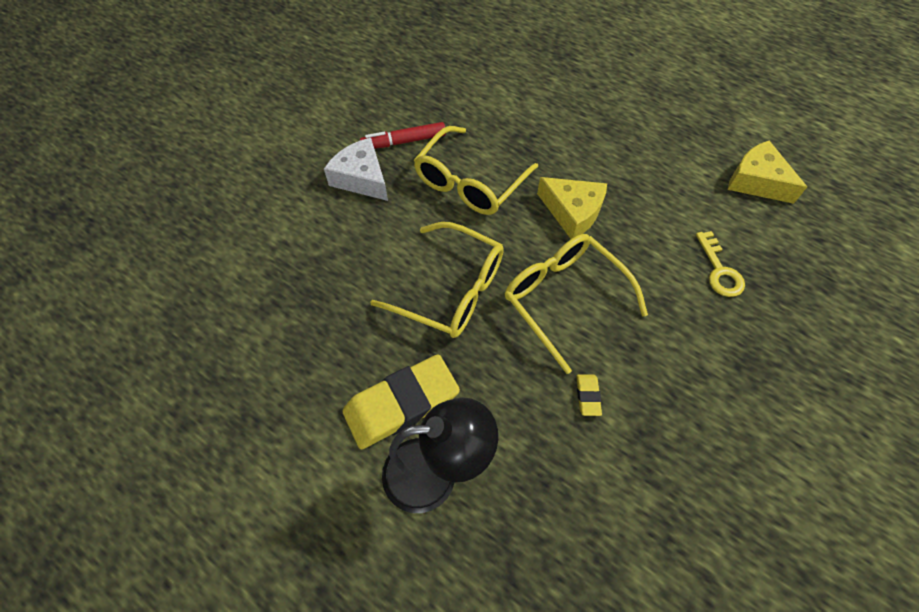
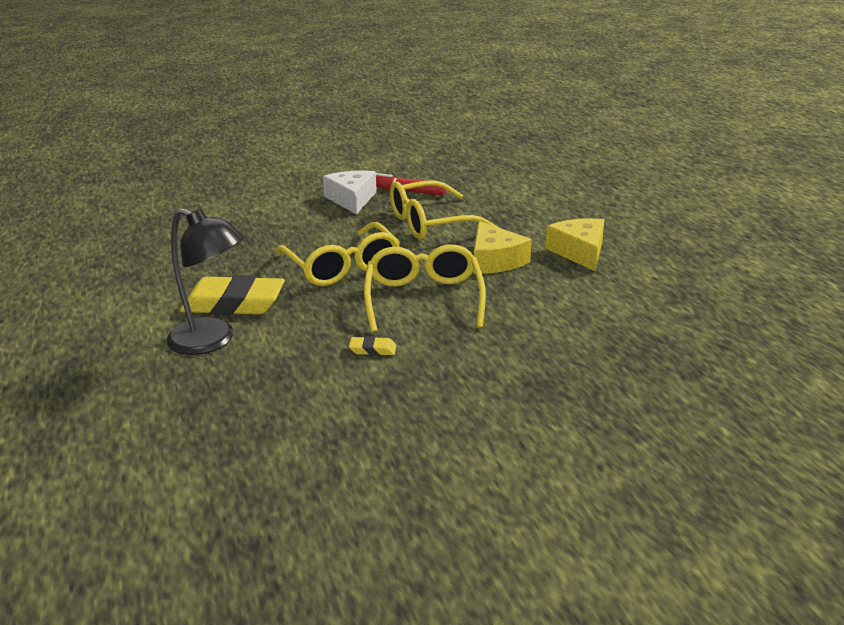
camera: 35 degrees right, 30 degrees down
(587, 396) = (373, 349): yellow eraser -> yellow eraser turned 60 degrees clockwise
(719, 270) = (587, 329): yellow key -> none
(756, 181) = (702, 295): yellow cheese -> yellow cheese (579, 252)

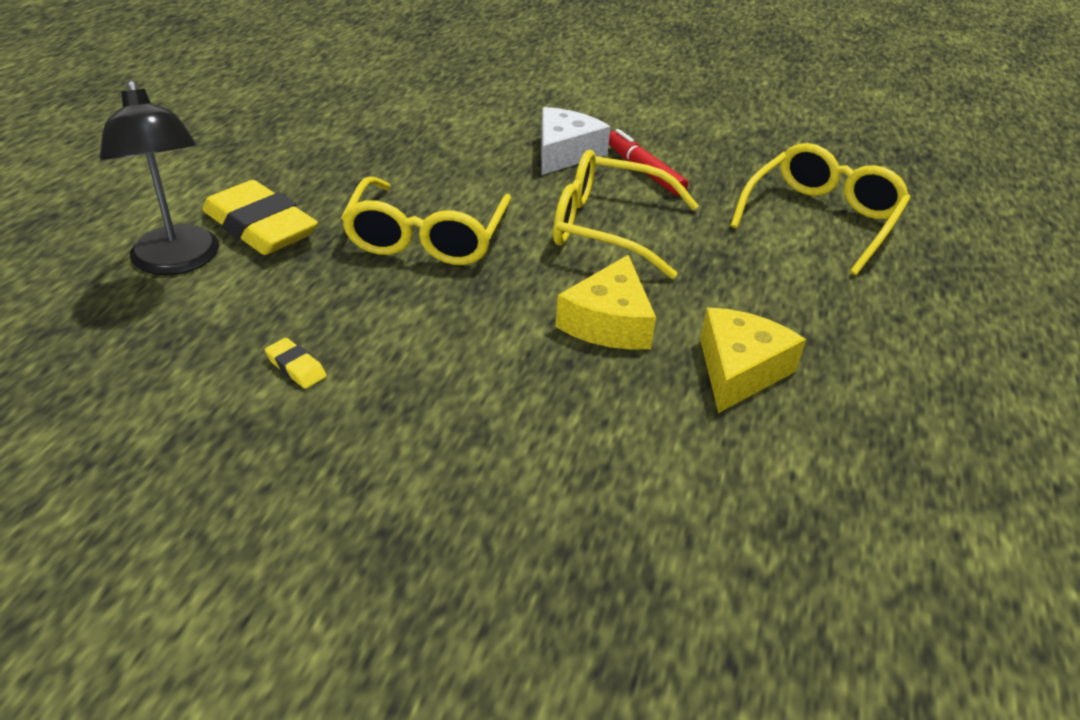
camera: 35 degrees right, 10 degrees up
(424, 299) = (446, 331): yellow glasses -> yellow glasses (821, 219)

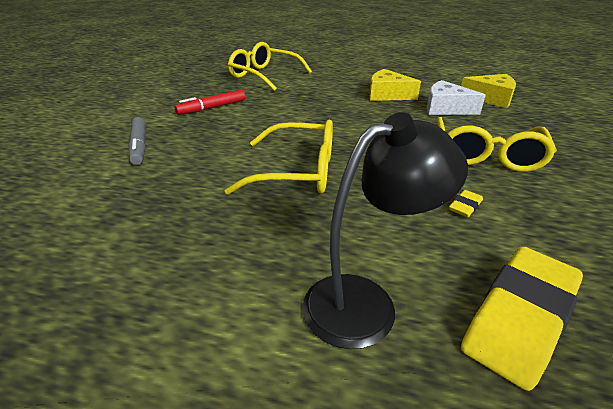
camera: 90 degrees left, 5 degrees down
(260, 227) = (294, 256): yellow eraser -> yellow eraser (519, 318)
(516, 129) = (139, 146): none -> grey marker
(565, 153) = (183, 129): white cheese -> white cheese (446, 108)
(609, 322) = (366, 118): yellow cheese -> yellow cheese (490, 98)
(610, 228) = (278, 117): yellow glasses -> yellow glasses (486, 154)

